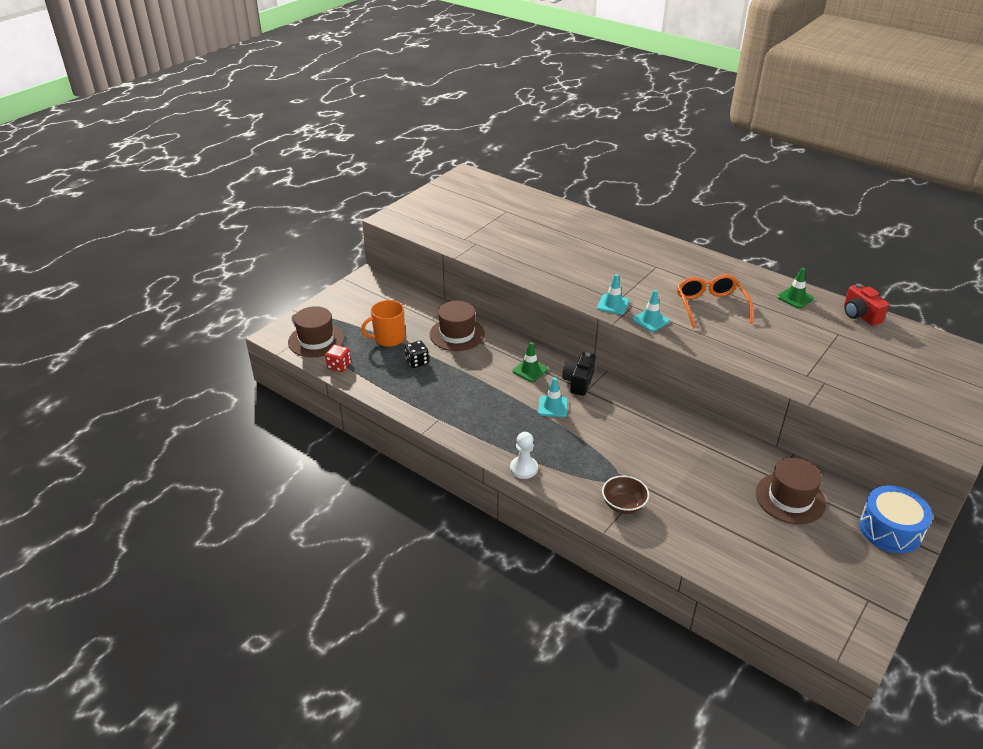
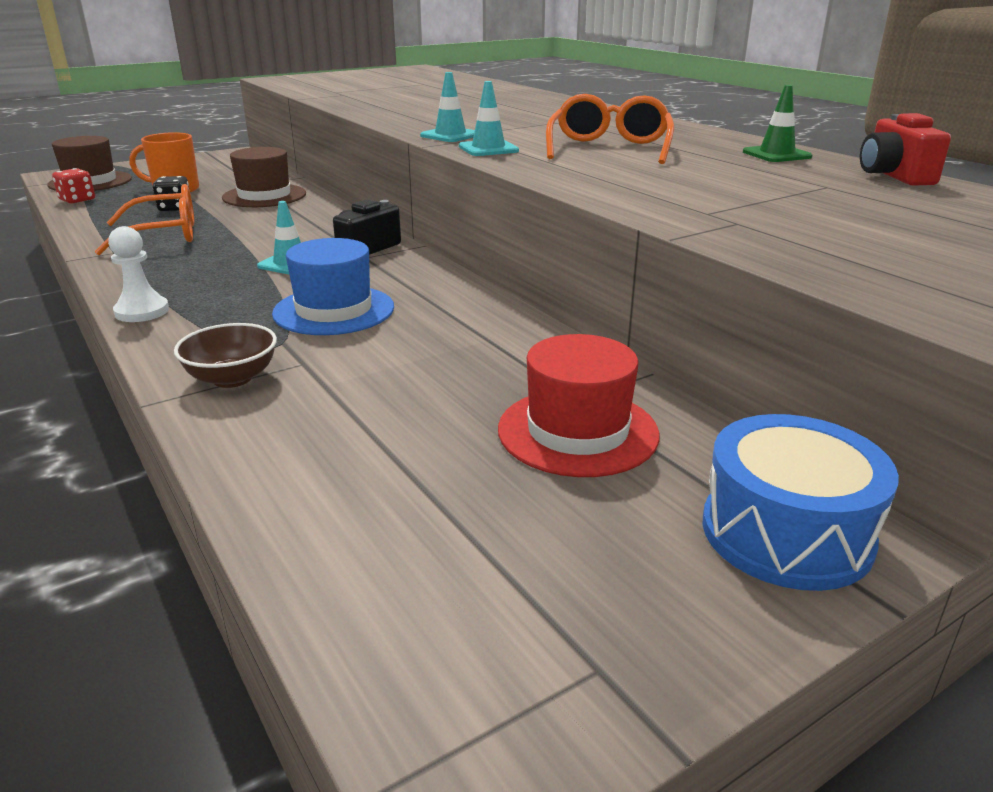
camera: 20 degrees right, 10 degrees down
(448, 394) = (164, 235): none -> orange glasses
(530, 370) = (310, 231): green traffic cone -> none
(617, 443) = (334, 310): none -> blue hat
(790, 498) = (577, 431): brown hat -> red hat

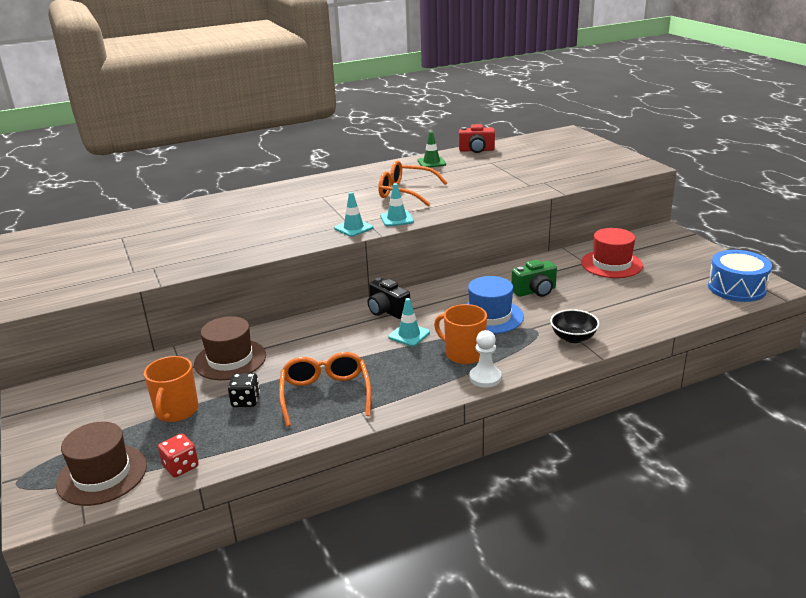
camera: 80 degrees left, 0 degrees up
(220, 296) = (464, 354): none -> orange mug
(232, 378) = (573, 338): brown bowl -> black bowl
(427, 345) = (535, 291): none -> green camera
(786, 532) = (665, 240): blue drum -> blue drum (736, 288)

